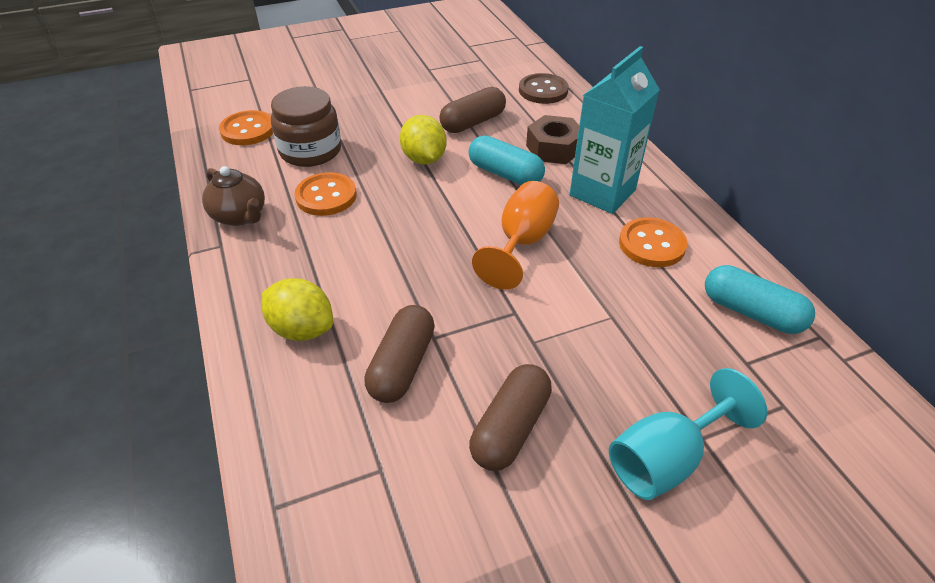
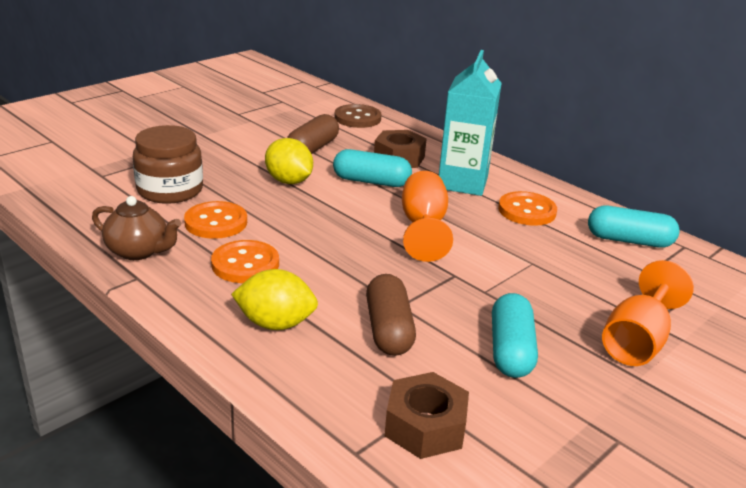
camera: 25 degrees left, 15 degrees down
(248, 130) = (87, 182): orange button -> orange button (245, 264)
(359, 498) = (425, 426): none -> brown nut
(510, 428) = (510, 350): brown capsule -> turquoise capsule
(666, 458) = (637, 341): turquoise goblet -> orange goblet

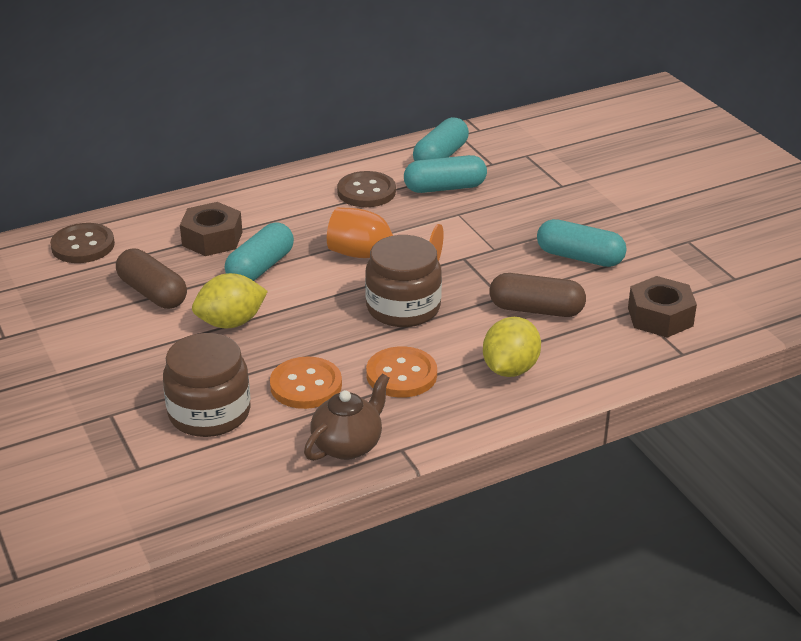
camera: 70 degrees left, 5 degrees up
(349, 252) = (403, 308): none -> brown jar
(462, 183) = (291, 213): turquoise carton -> none
(527, 211) = (366, 192): orange button -> brown button
(573, 250) = (445, 188): none -> turquoise capsule
(637, 341) = (583, 199): orange goblet -> none

